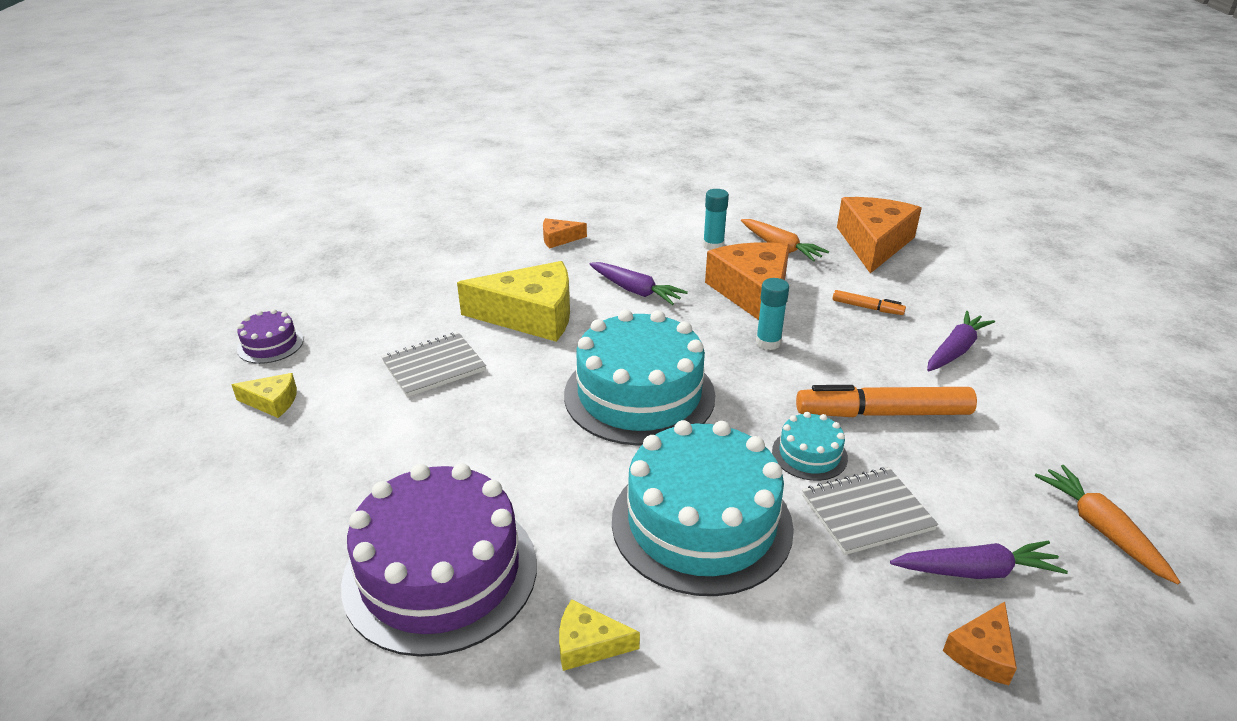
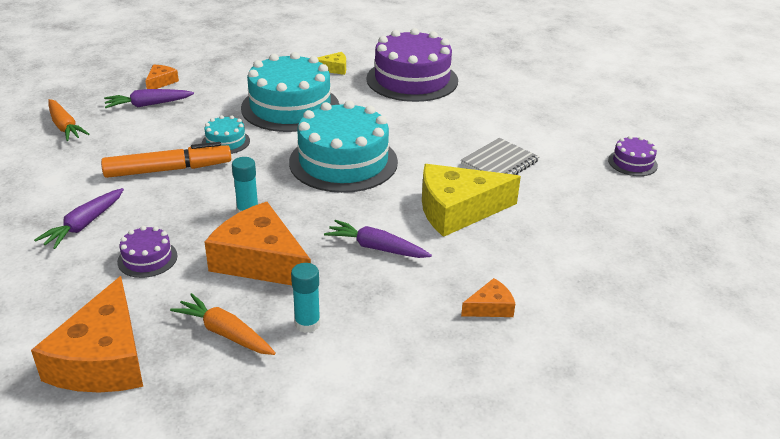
camera: 165 degrees right, 0 degrees up
(272, 402) = (580, 131): yellow cheese -> none
(753, 293) = (260, 261): orange cheese -> orange cheese turned 150 degrees clockwise
(866, 512) = (198, 120): grey notebook -> none
(867, 308) = (147, 258): orange marker -> purple cake

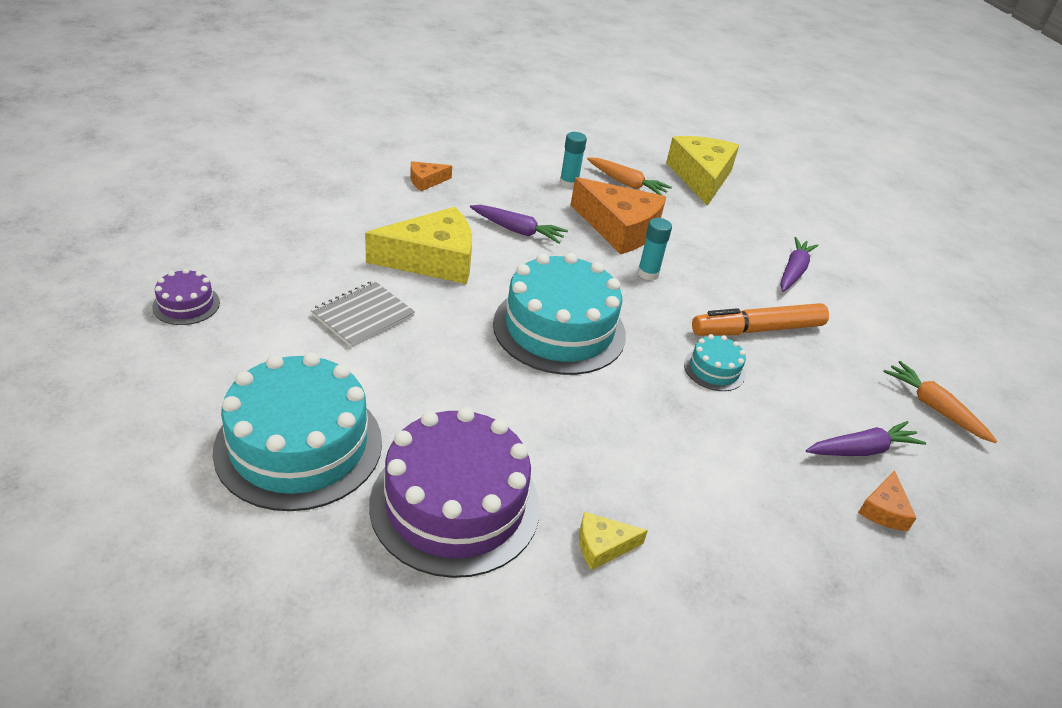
camera: 175 degrees right, 5 degrees up
(103, 359) = (701, 177): orange cheese -> yellow cheese
(147, 258) = (715, 237): purple cake -> none
(290, 107) = (652, 435): turquoise cake -> turquoise cake (299, 445)

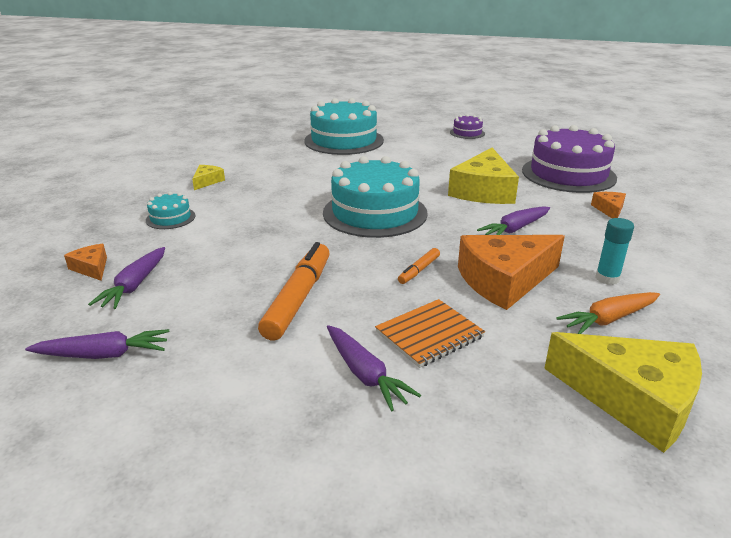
camera: 125 degrees right, 10 degrees down
(363, 316) = (431, 164): grey notebook -> none
(455, 504) = (273, 160): purple cake -> purple cake (568, 174)
(648, 273) = (419, 270): turquoise glue stick -> orange marker
(714, 369) = (277, 256): turquoise cake -> turquoise cake (170, 218)
(725, 253) = (429, 335): none -> orange notebook
(934, 408) = (103, 355): orange carrot -> purple carrot

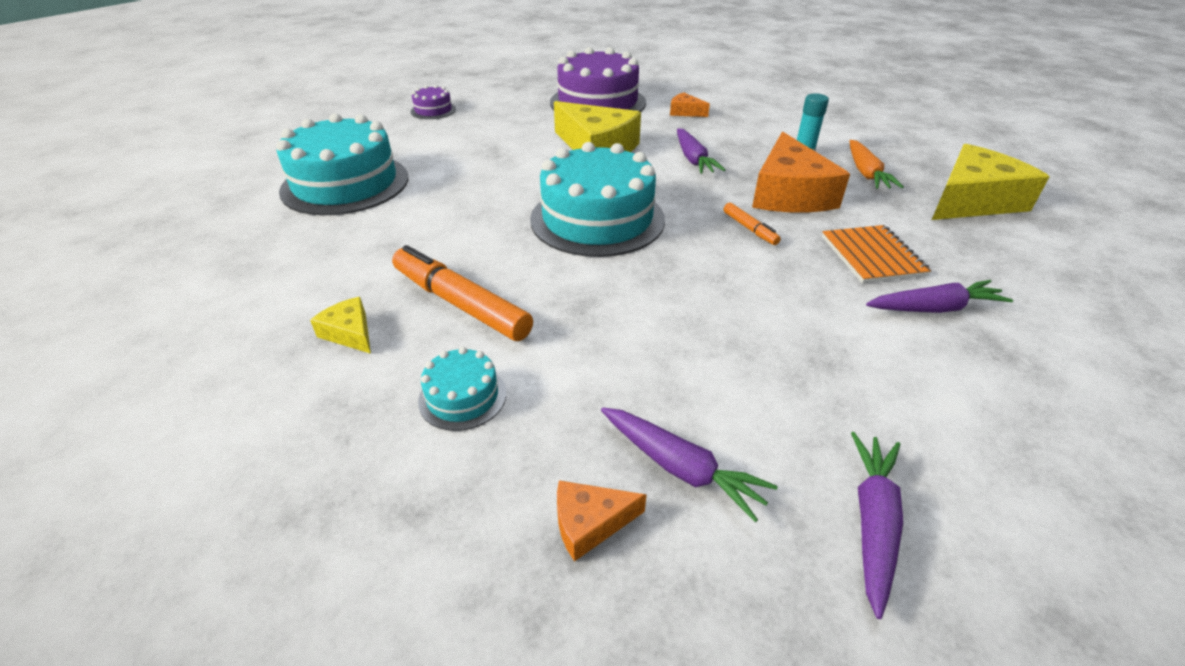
camera: 65 degrees left, 10 degrees up
(298, 298) = (777, 318): orange marker -> orange marker (460, 303)

